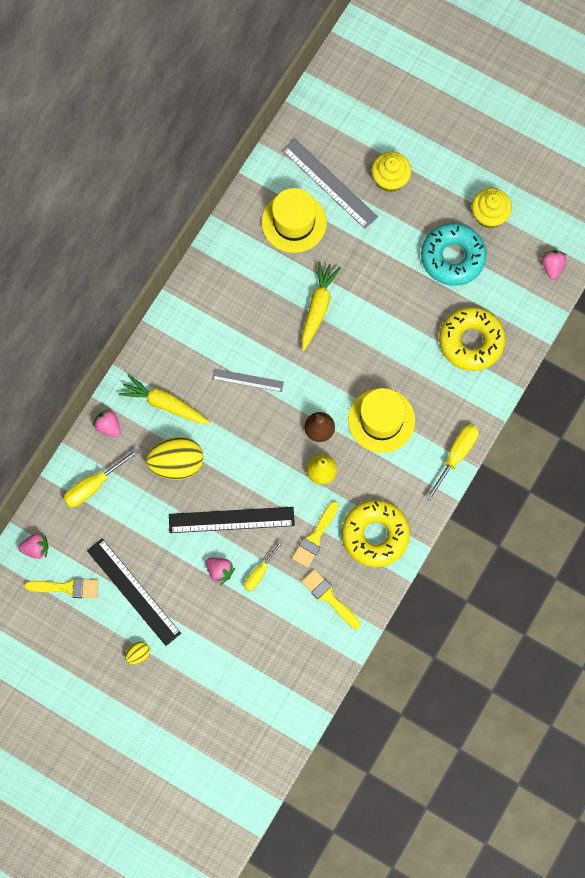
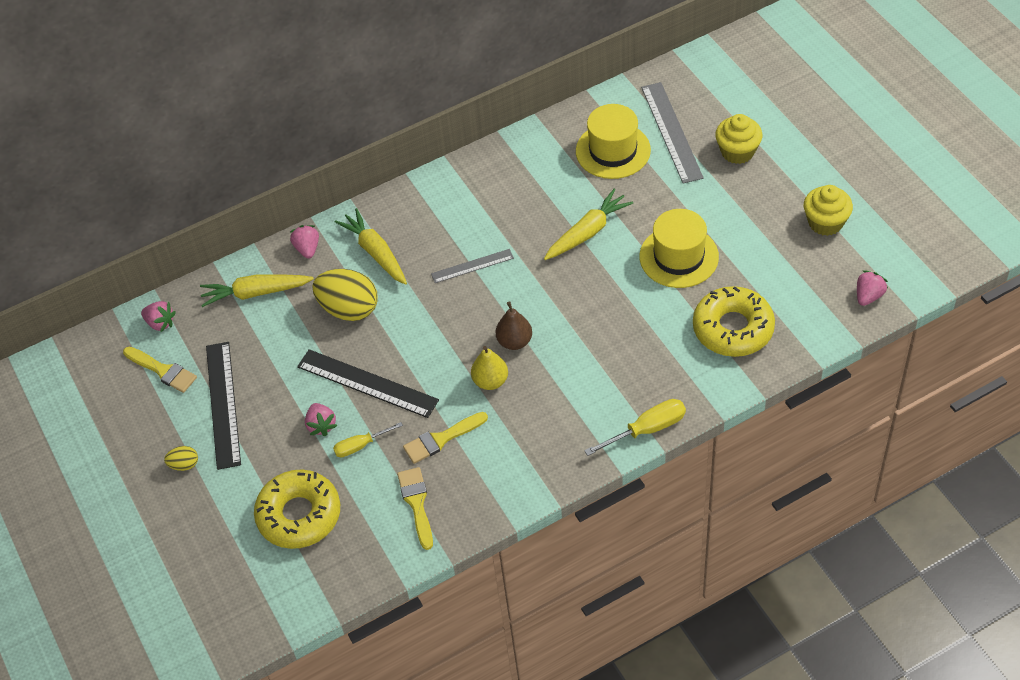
camera: 35 degrees right, 20 degrees down
(94, 485) = (255, 293): yellow screwdriver -> yellow carrot
(247, 380) = (472, 266): grey ruler -> grey ruler turned 60 degrees counterclockwise
(375, 535) = (507, 466): yellow donut -> yellow donut (299, 515)
(381, 420) = (587, 360): yellow hat -> yellow hat (679, 257)
(452, 257) = (761, 244): turquoise donut -> none

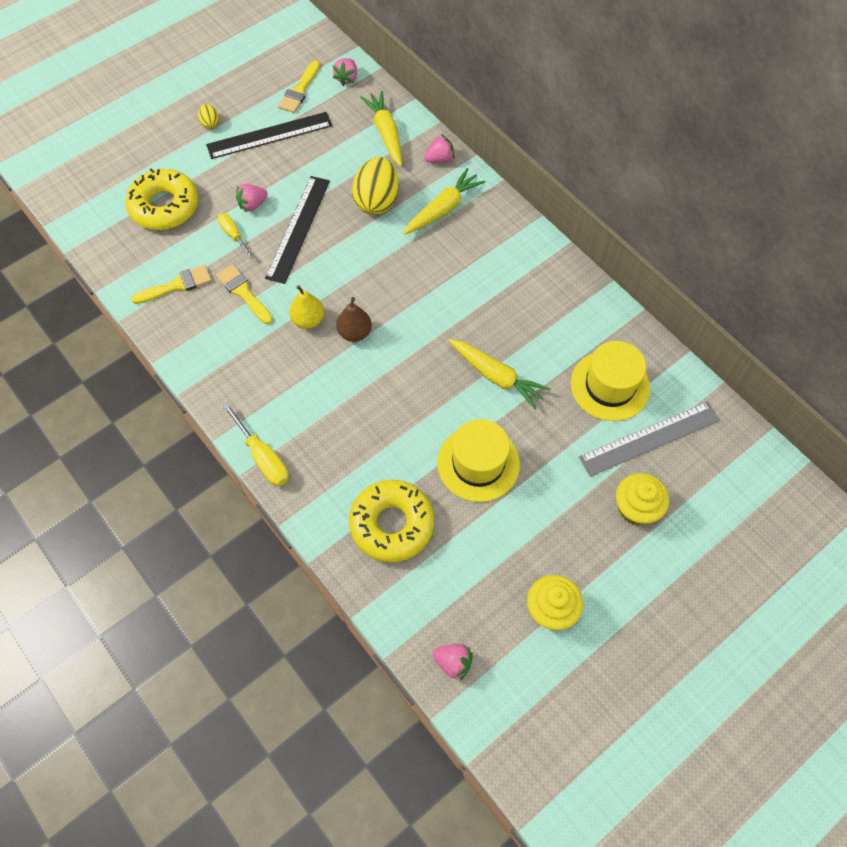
camera: 75 degrees right, 10 degrees up
(472, 266) = (439, 285): grey ruler -> none

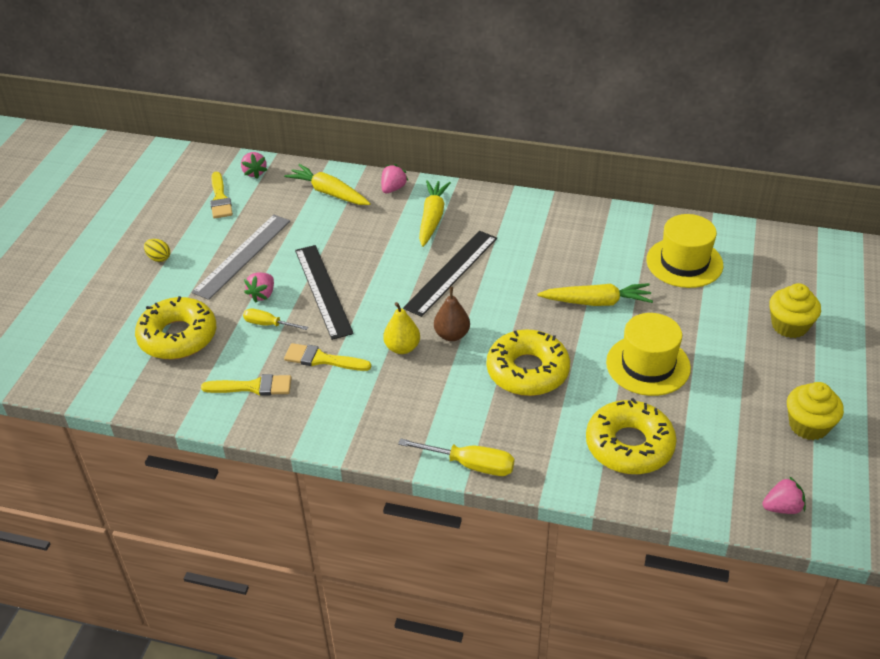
camera: 35 degrees left, 20 degrees down
(177, 285) = (253, 387): yellow brush -> yellow brush turned 60 degrees clockwise
(269, 135) = (225, 241): black ruler -> black ruler (451, 272)
(377, 201) = (371, 239): yellow egg -> none
(380, 404) = (527, 371): none -> yellow donut
(649, 438) = (748, 279): grey ruler -> grey ruler (242, 256)

